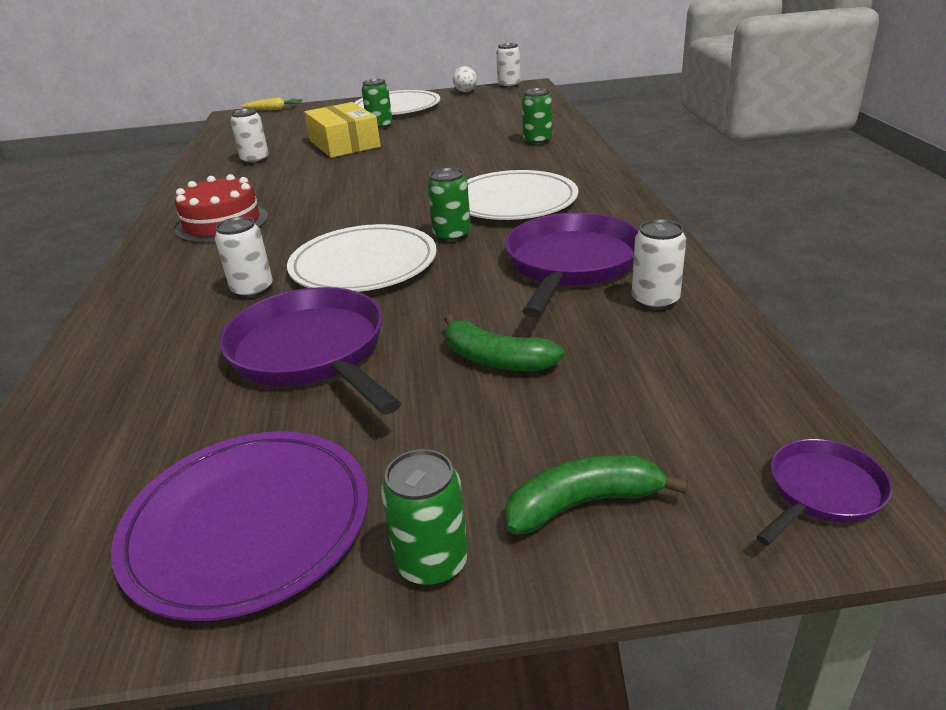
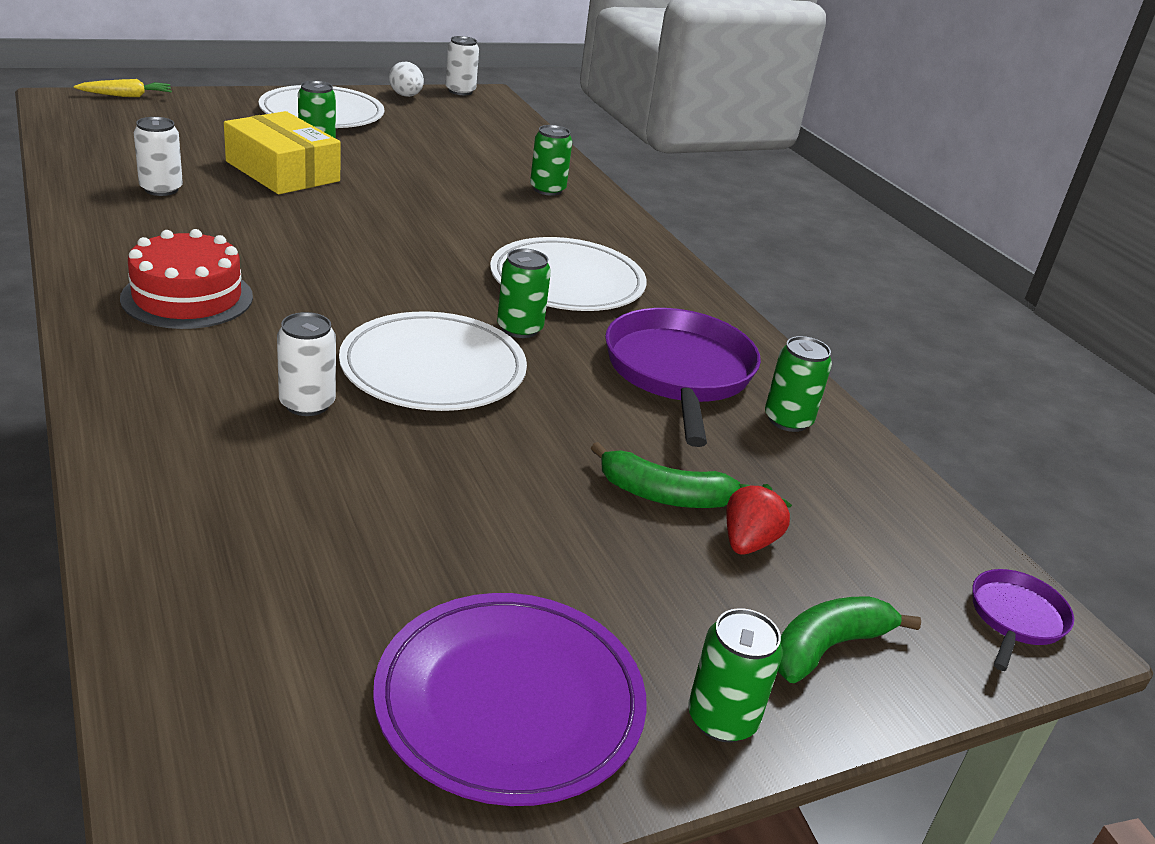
camera: 25 degrees left, 0 degrees up
(312, 352) = (445, 491): purple pan -> none
(555, 402) = (748, 542): none -> red strawberry
(655, 300) = (788, 420): white can -> green can

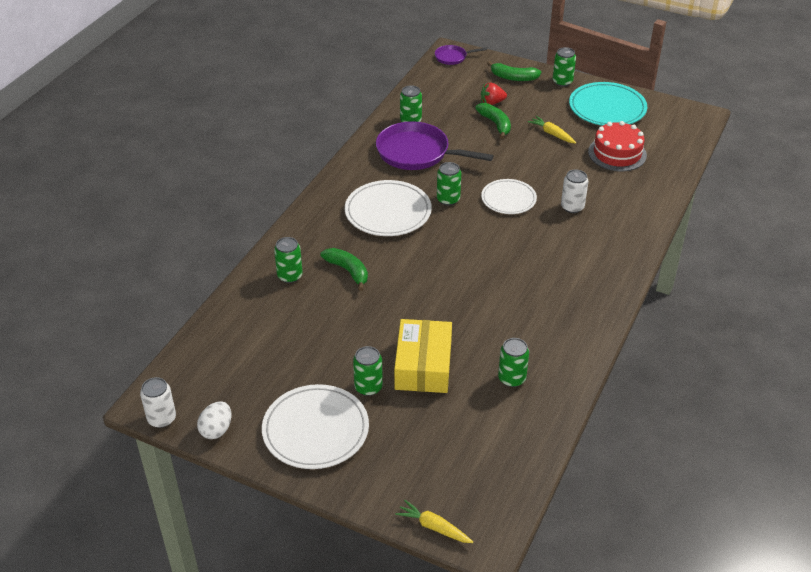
camera: 125 degrees left, 10 degrees up
(161, 189) = (512, 378): white can -> green can
(187, 297) = (569, 282): red cake -> red cake (617, 153)
(433, 368) = (508, 199): white plate -> white plate, size x0.65
(498, 212) = (348, 271): none -> green banana
(510, 701) = (607, 108): purple plate -> turquoise plate
(532, 536) = (552, 134): none -> yellow carrot
(679, 373) = (417, 153): purple pan -> purple pan turned 60 degrees clockwise

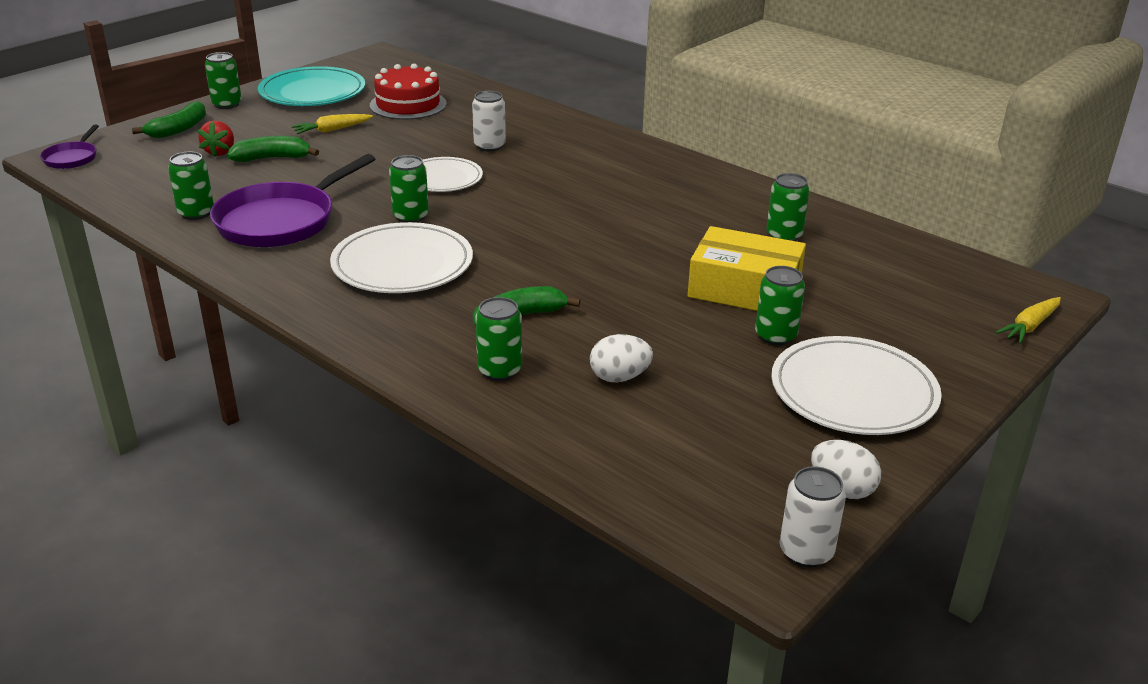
camera: 75 degrees left, 10 degrees down
(298, 324) = (619, 377): none -> white egg

